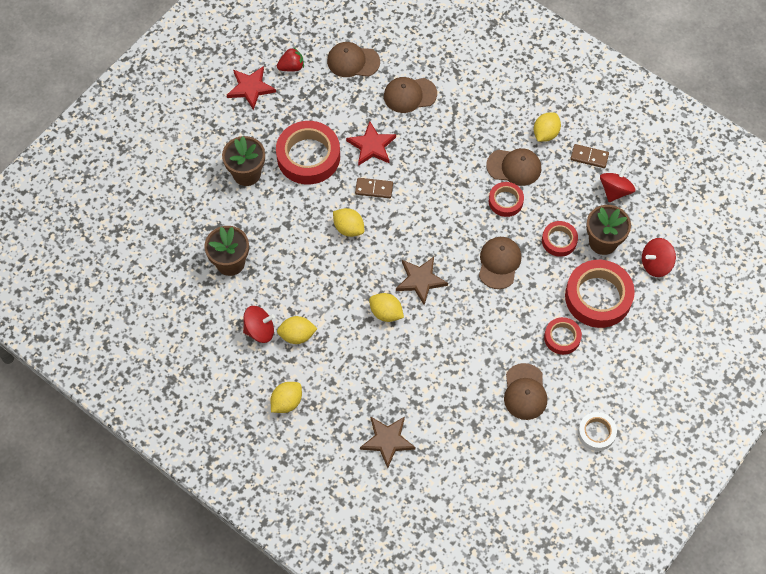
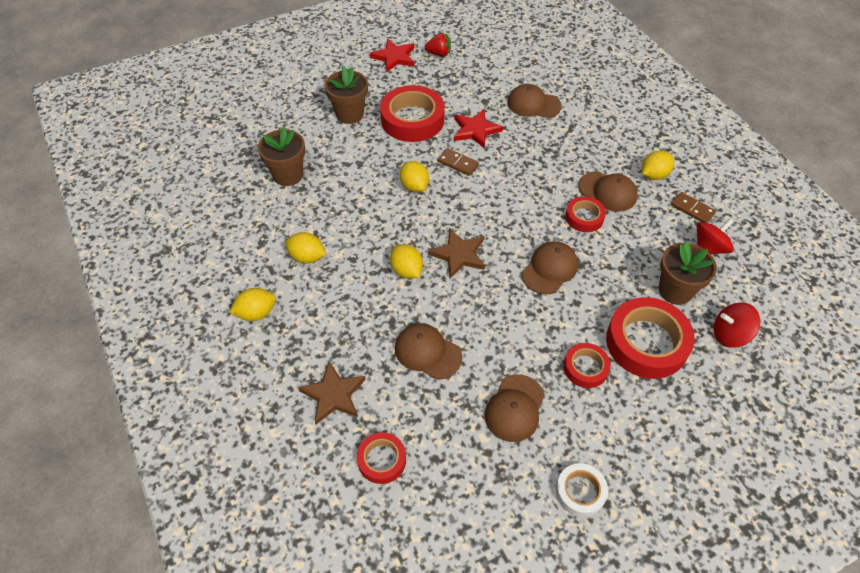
camera: 25 degrees right, 10 degrees down
(260, 330) = (275, 239): red spinning top -> none
(353, 61) = (495, 66): brown cap -> brown cap (427, 352)
(559, 240) = (625, 272): red tape -> red tape (382, 460)

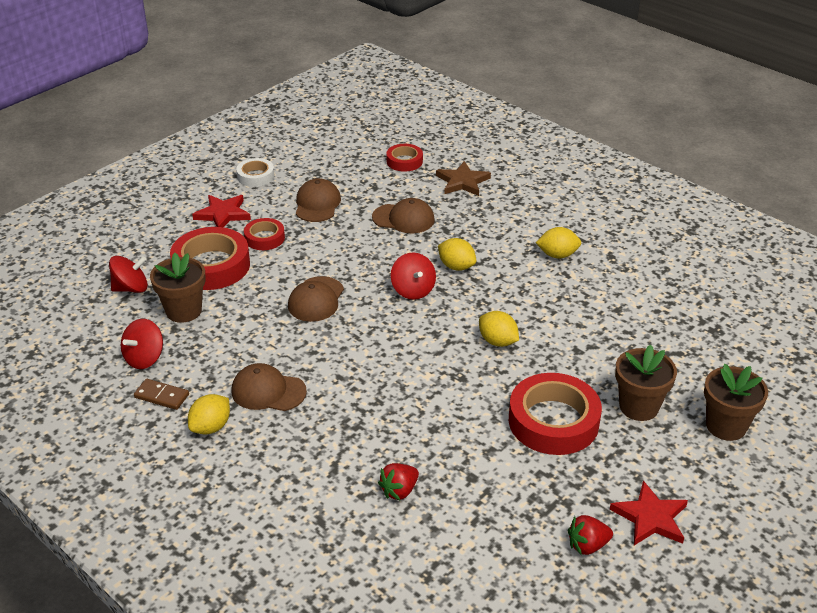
camera: 160 degrees right, 15 degrees down
(256, 313) = (565, 210): yellow lemon -> none
(288, 175) = (644, 318): brown flower pot -> brown flower pot (726, 426)
(458, 163) = (462, 379): brown domino -> none
(459, 255) = (413, 290): brown star -> red spinning top
(475, 130) = (462, 428): red star -> red star (223, 214)
(533, 104) = (399, 491): brown cap -> red strawberry
(584, 217) = (291, 356): red tape -> none

